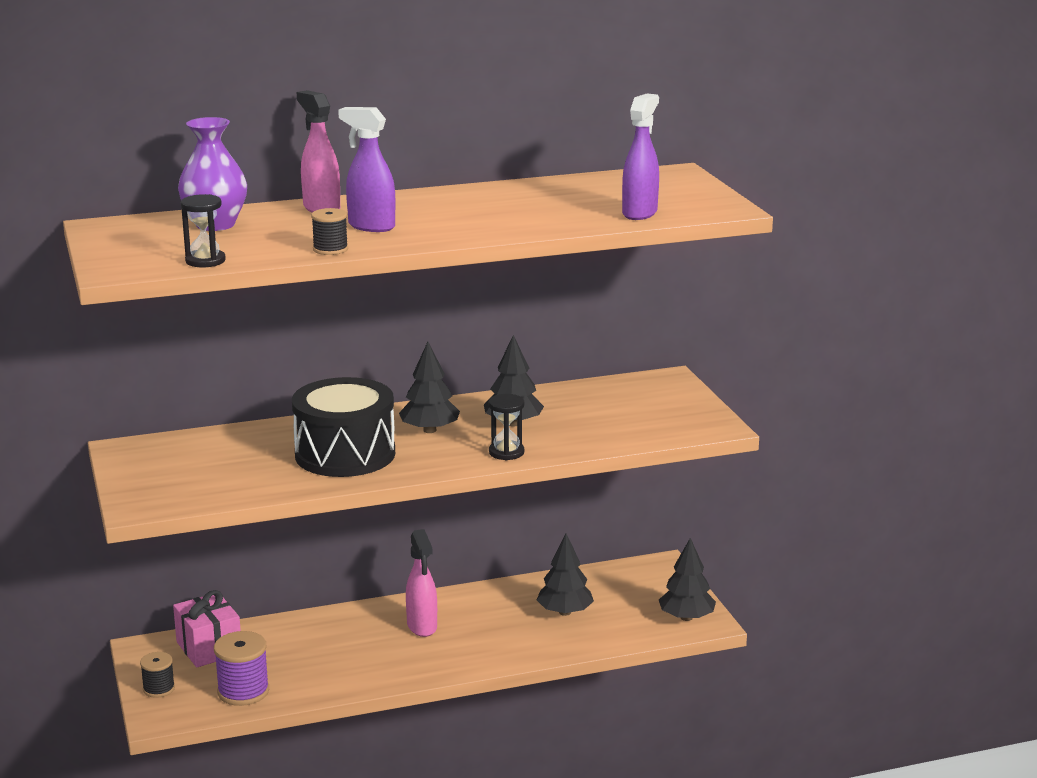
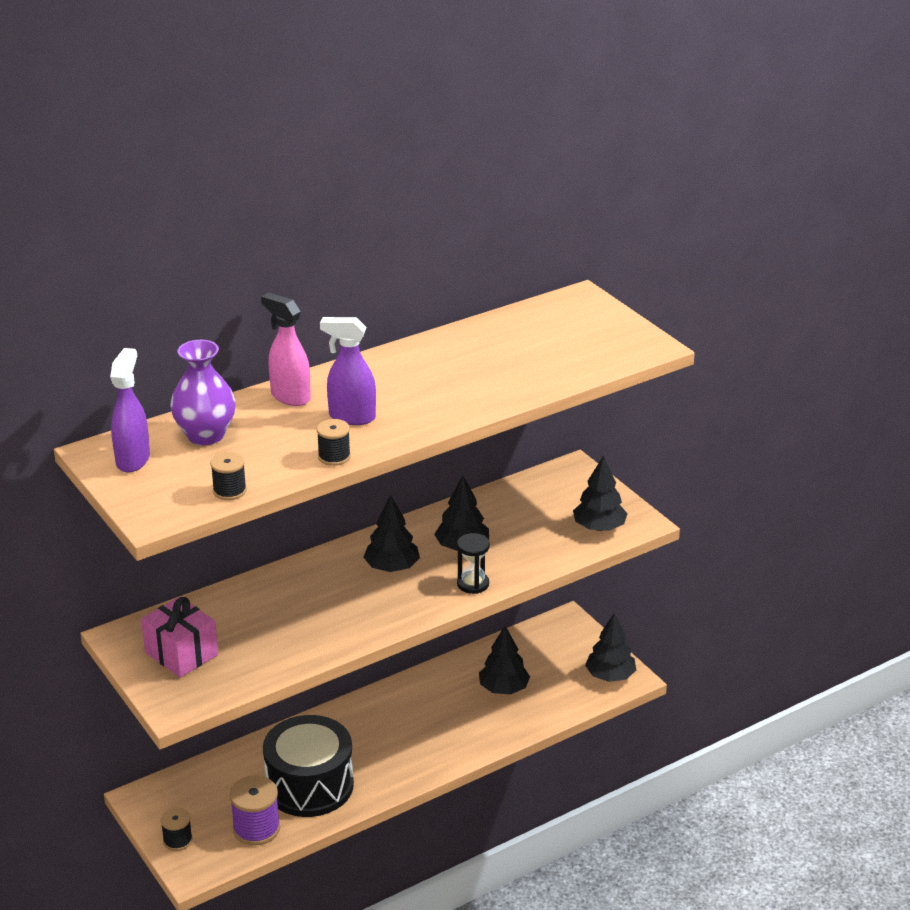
camera: 15 degrees left, 10 degrees up
(205, 261) = (229, 491): black hourglass -> black spool
(209, 648) = (202, 786): pink gift -> pink gift (181, 654)
(345, 454) = (330, 610): black drum -> black drum (309, 785)
(422, 627) = (385, 727): pink spray bottle -> none
(640, 213) = (579, 363): purple spray bottle -> purple spray bottle (133, 460)
(669, 425) = (599, 527): none -> black tree

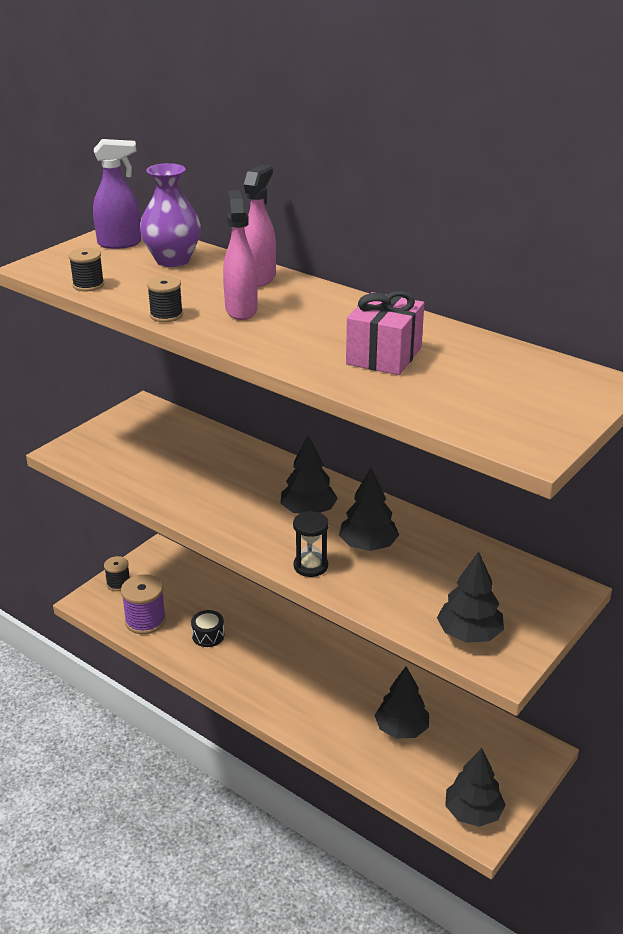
camera: 70 degrees right, 0 degrees up
(181, 654) = (132, 437): pink gift -> pink gift (384, 356)
(309, 785) = (208, 635): black drum -> black drum, size x0.41
(351, 417) = (241, 310): purple spray bottle -> pink spray bottle

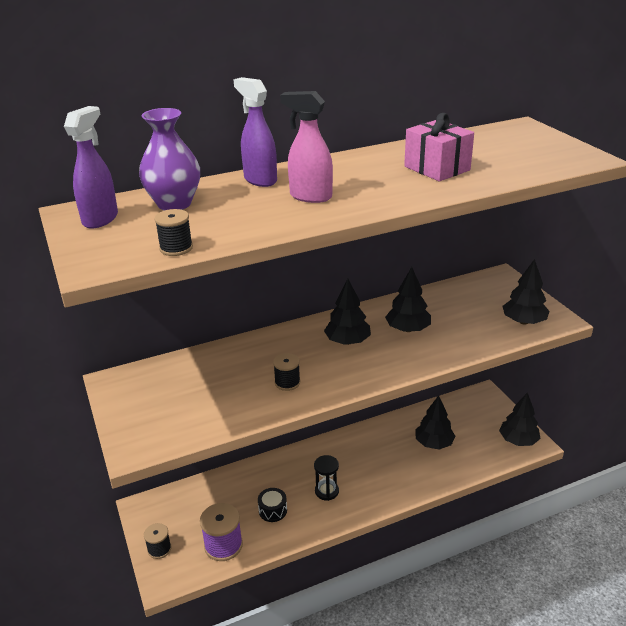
camera: 60 degrees left, 0 degrees up
(166, 315) = (285, 225): black spool -> black spool (287, 382)
(259, 279) = (260, 180): pink spray bottle -> purple spray bottle
(310, 566) = (414, 360): black hourglass -> black hourglass (326, 491)

